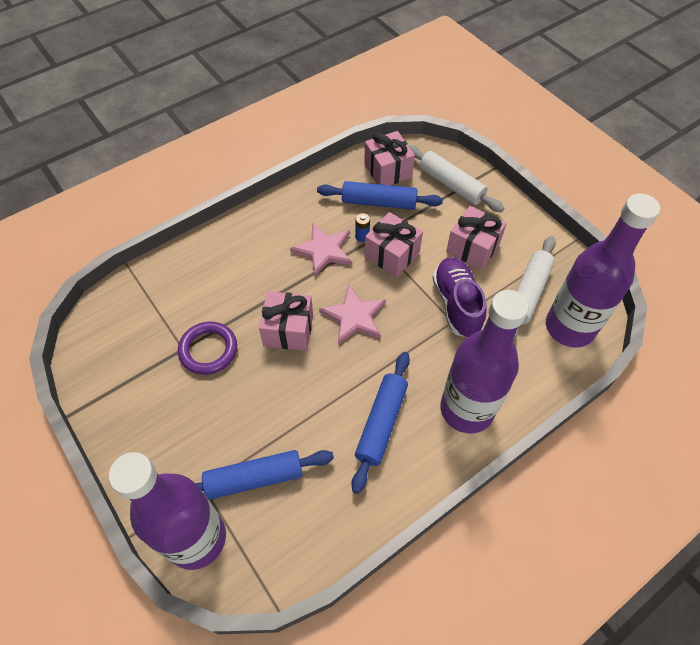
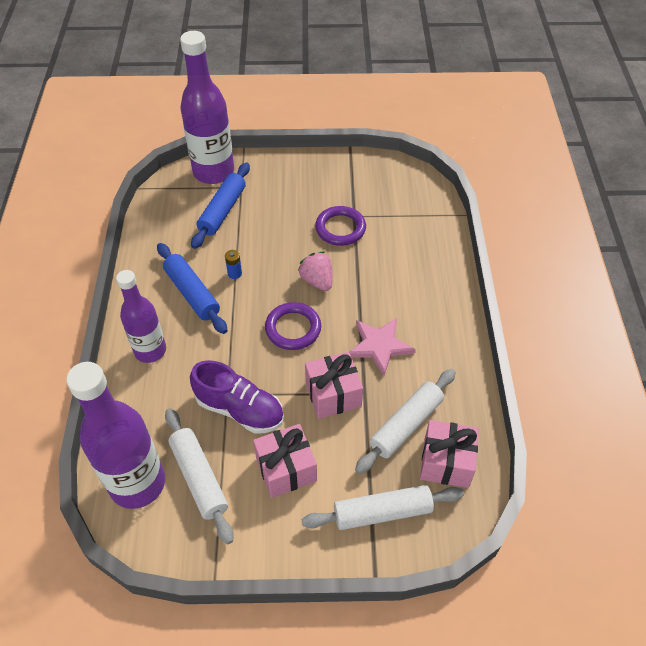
camera: 125 degrees right, 5 degrees down
(288, 330) = (317, 280): pink gift -> pink strawberry
(354, 316) = (293, 328): pink star -> purple ring
(362, 236) = (373, 384): blue battery -> blue battery (234, 273)
(379, 202) = (406, 425): blue rolling pin -> white rolling pin
(466, 409) = (150, 350): purple bottle -> purple bottle, size x0.64

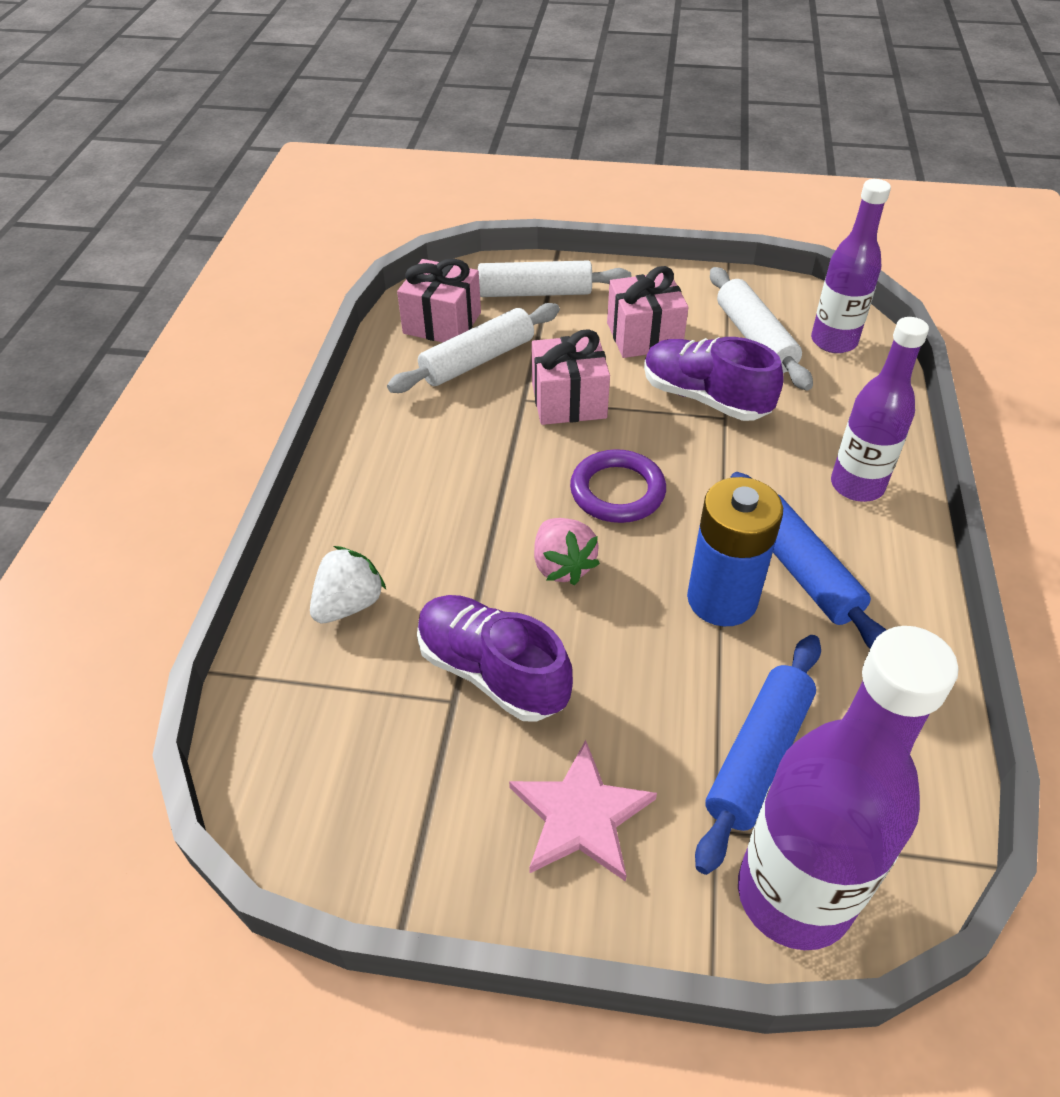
camera: 170 degrees left, 5 degrees down
(137, 483) = (833, 341): purple bottle -> purple bottle, size x0.64
(234, 273) = (722, 599): blue battery -> blue battery, size x2.48
(340, 228) = (492, 672): purple ring -> purple shoe
(379, 346) = (482, 452): pink star -> pink star (581, 815)
(417, 249) = (349, 604): none -> white strawberry

